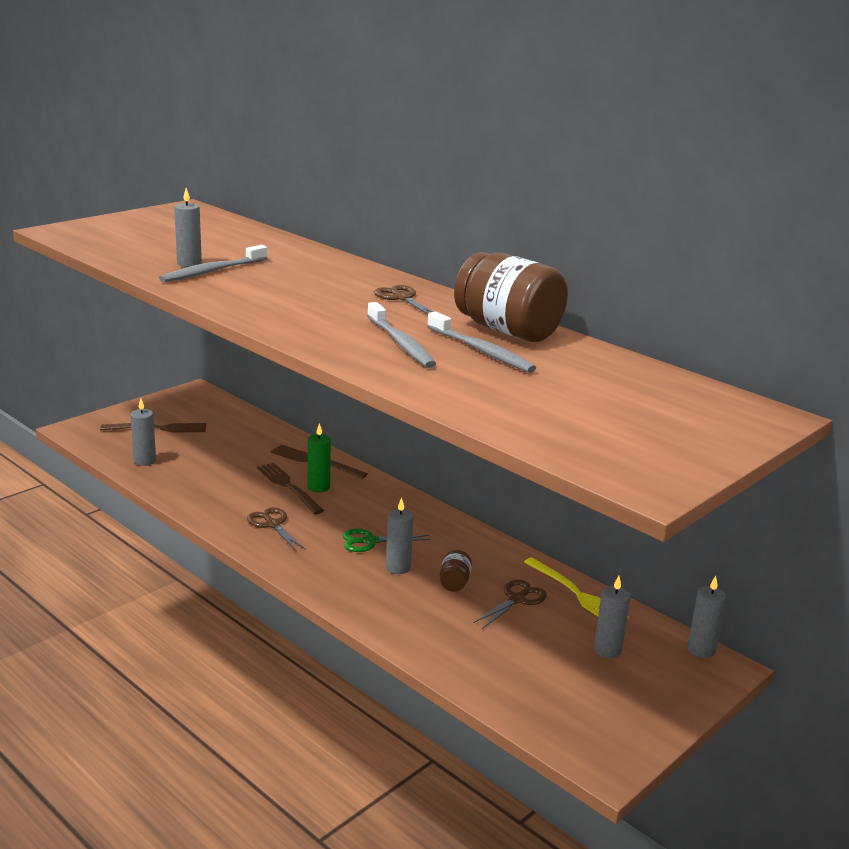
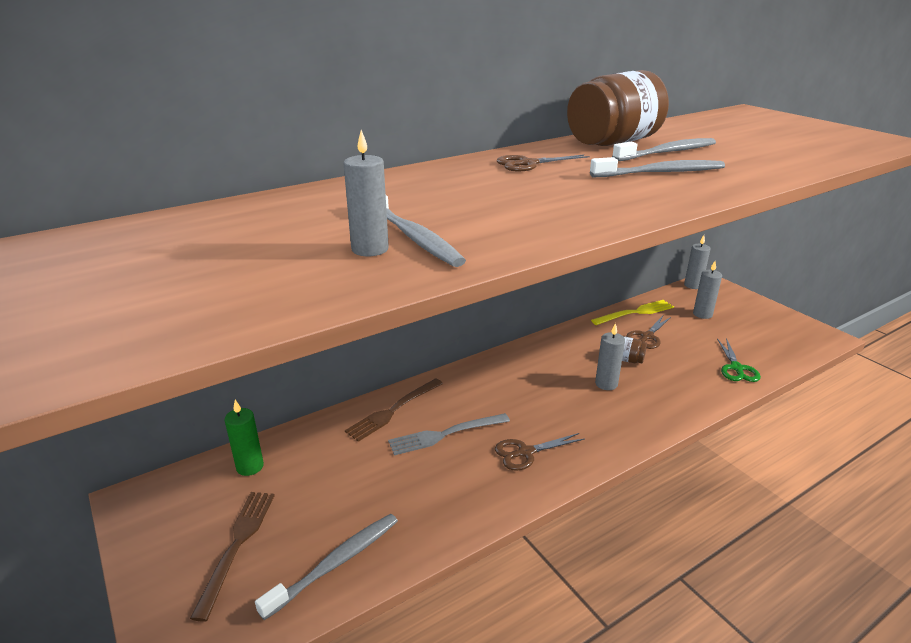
camera: 75 degrees left, 5 degrees up
(145, 461) = (336, 563): grey candle -> grey toothbrush
(288, 486) = (445, 434): brown fork -> grey fork
(318, 487) = (451, 414): green candle -> green candle (250, 466)
(370, 541) = (561, 393): green scissors -> green scissors (736, 368)
(517, 599) = (647, 336): brown scissors -> brown scissors turned 105 degrees counterclockwise

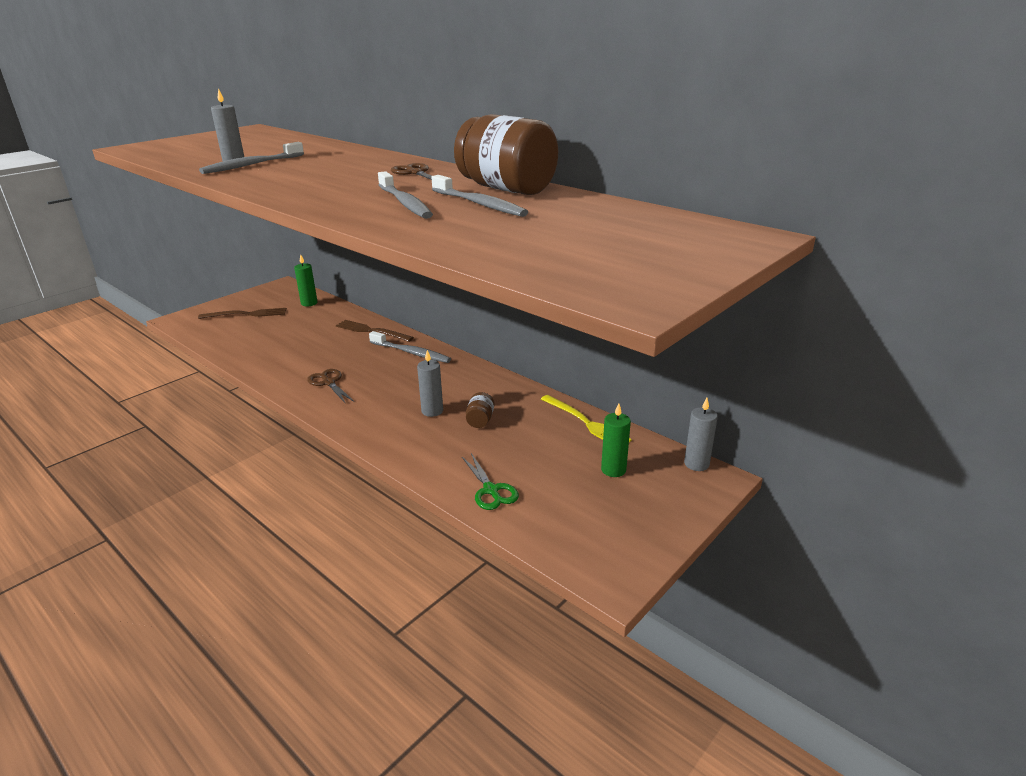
camera: 75 degrees right, 0 degrees up
(336, 563) = (230, 339): grey toothbrush -> grey toothbrush (411, 353)
(445, 434) = (346, 352): grey fork -> none
(647, 336) = (534, 431): brown scissors -> none
(702, 314) = (613, 470): grey candle -> green candle
(736, 368) = (491, 490): green scissors -> green scissors turned 105 degrees counterclockwise

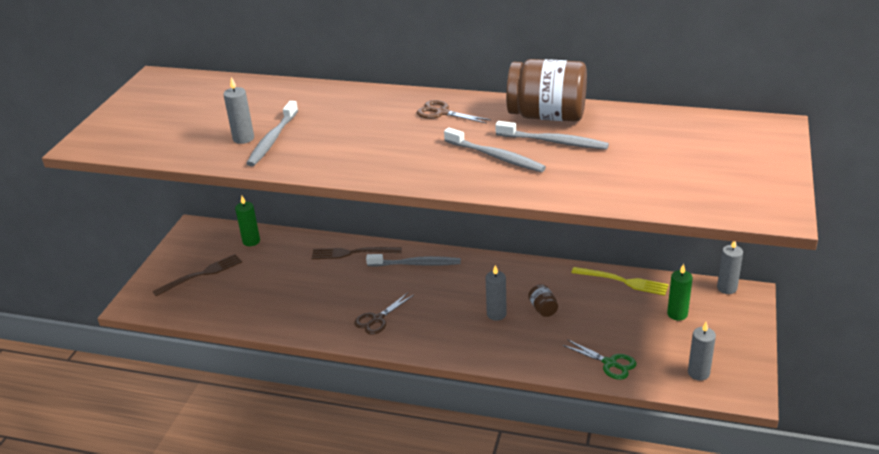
camera: 25 degrees left, 5 degrees up
(329, 383) = (377, 319): brown scissors -> brown scissors turned 75 degrees counterclockwise
(577, 535) = (698, 373): none -> grey candle

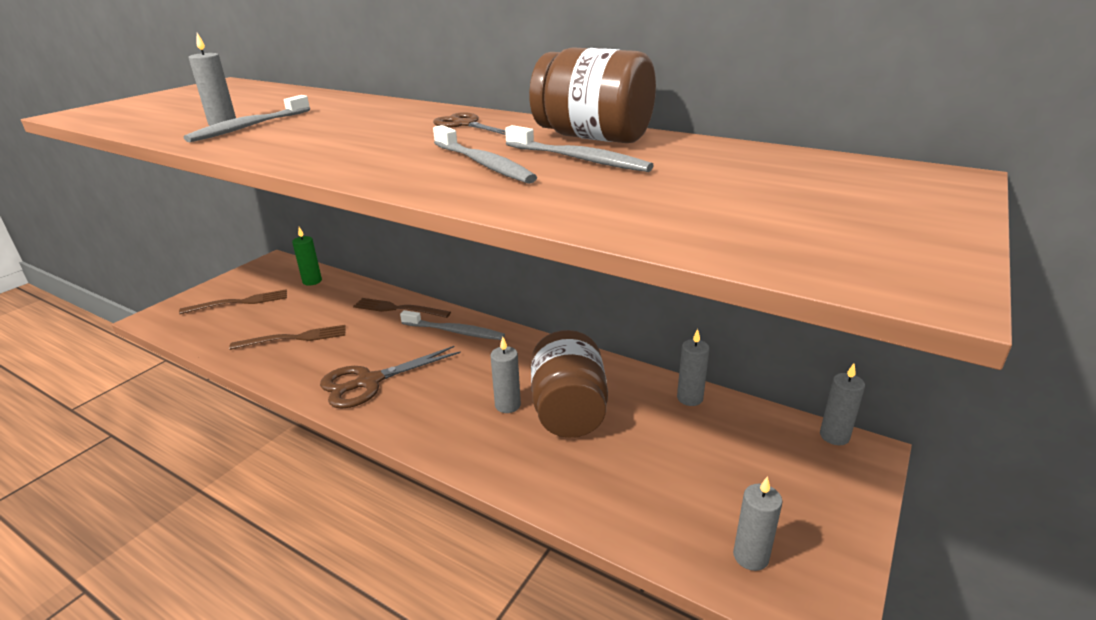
camera: 15 degrees right, 5 degrees down
(283, 297) = (294, 338): none -> brown fork
(377, 319) = (369, 382): brown scissors -> brown scissors, size x1.61
(543, 309) = (569, 411): brown jar -> brown jar, size x2.40
(610, 363) = (621, 506): green scissors -> none
(623, 281) = (689, 398): yellow fork -> grey candle
(677, 314) = (748, 457): green candle -> none

